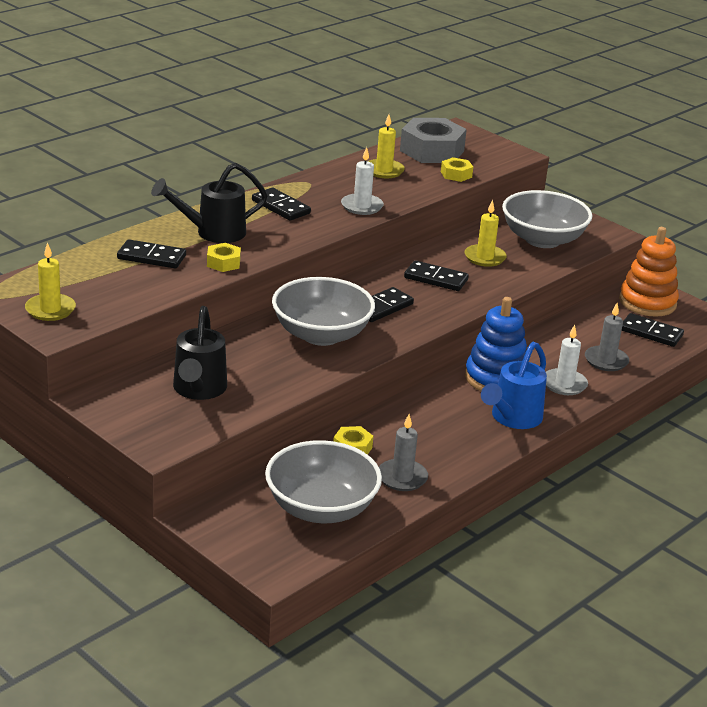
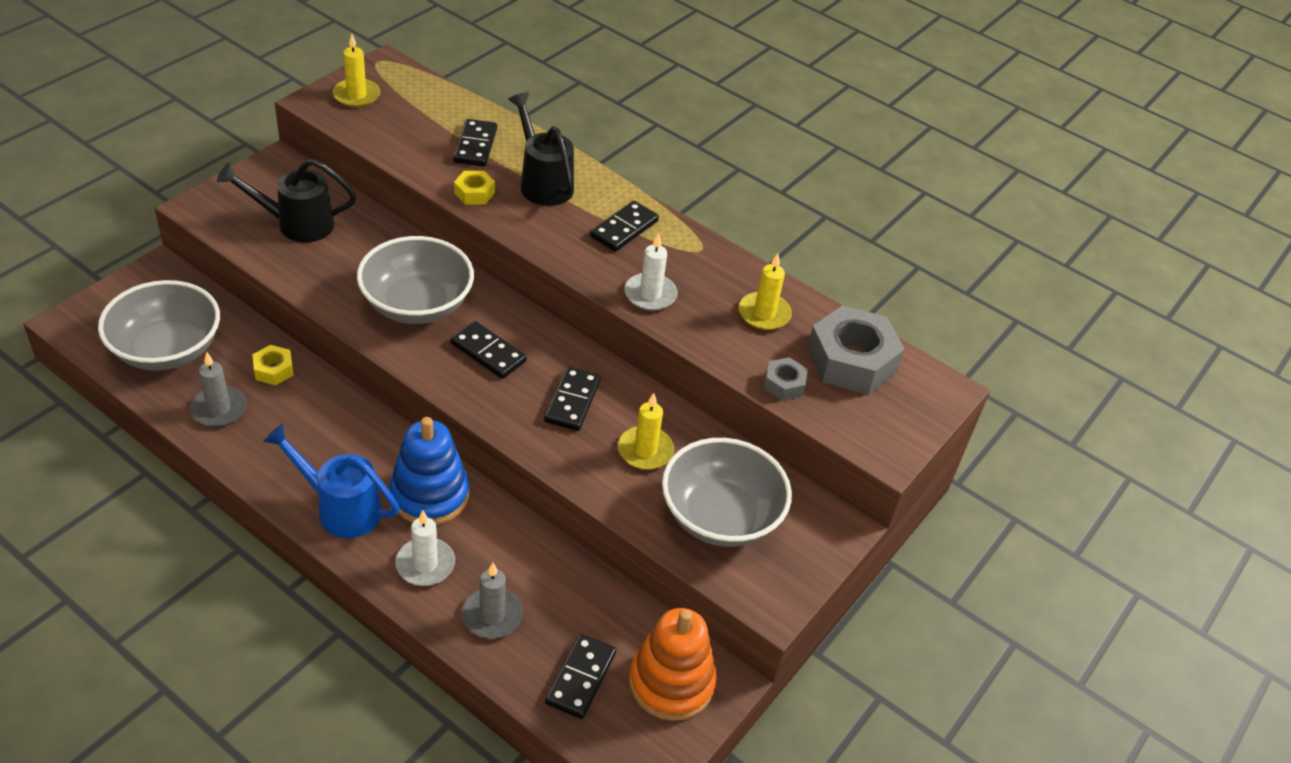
camera: 80 degrees right, 15 degrees up
(456, 174) = (784, 384): yellow nut -> grey nut

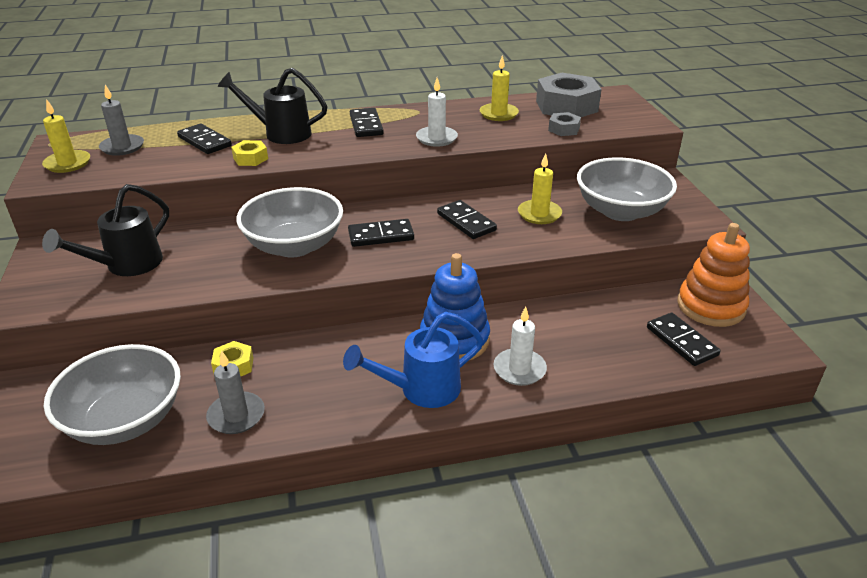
camera: 45 degrees left, 10 degrees down
(492, 615) = (595, 357): grey candle -> grey candle (122, 147)

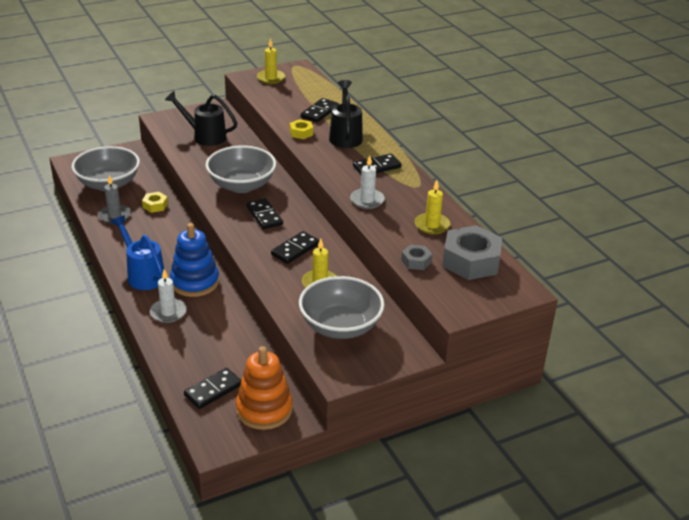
camera: 75 degrees right, 0 degrees up
(122, 147) = (299, 88): grey candle -> none

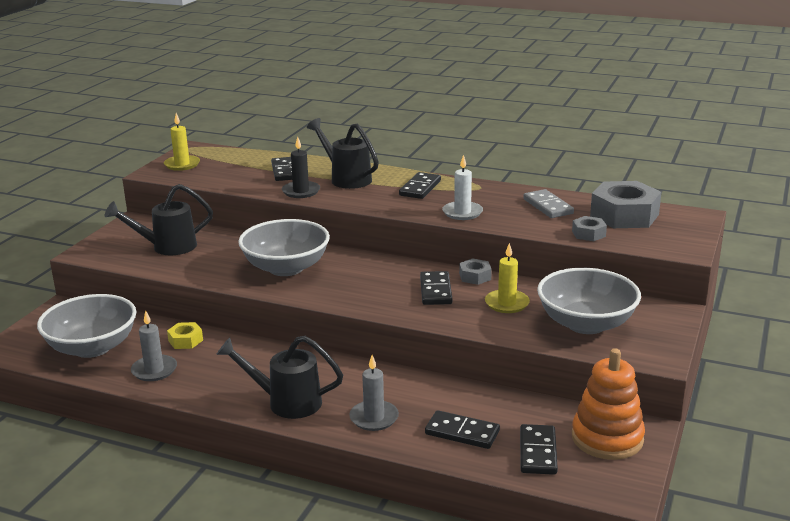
camera: 40 degrees left, 10 degrees down
(143, 275) = (286, 402): blue watering can -> black watering can
(168, 312) = (374, 418): white candle -> grey candle
(195, 282) = (352, 380): blue stacking toy -> none
(264, 216) = (356, 280): black domino -> black domino (462, 433)
(301, 133) = (301, 191): yellow nut -> black candle
(336, 253) = (475, 276): none -> grey nut
(432, 225) = (547, 206): yellow candle -> grey domino

